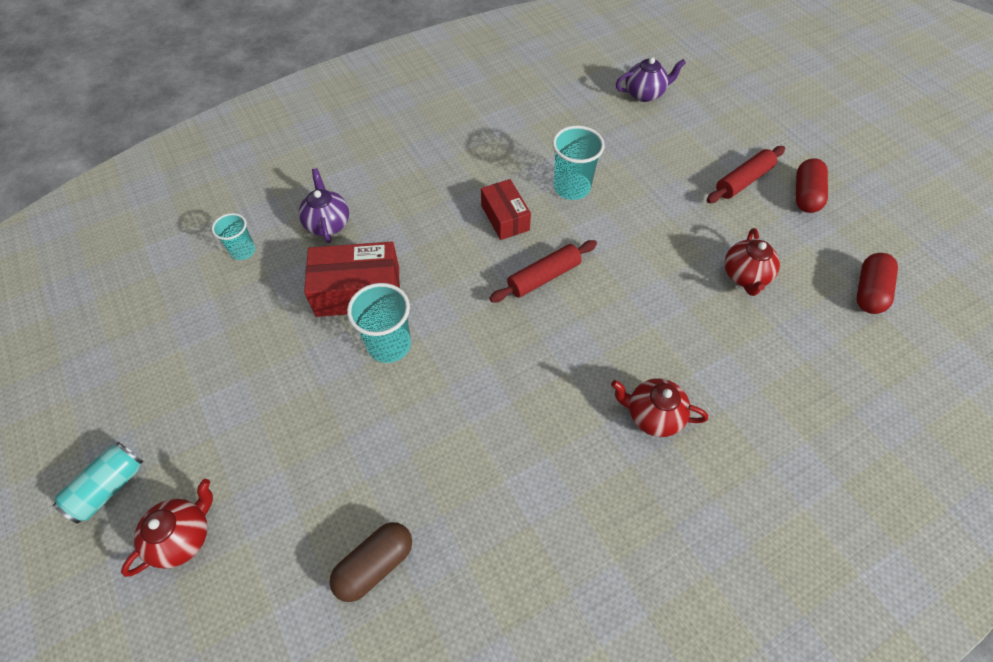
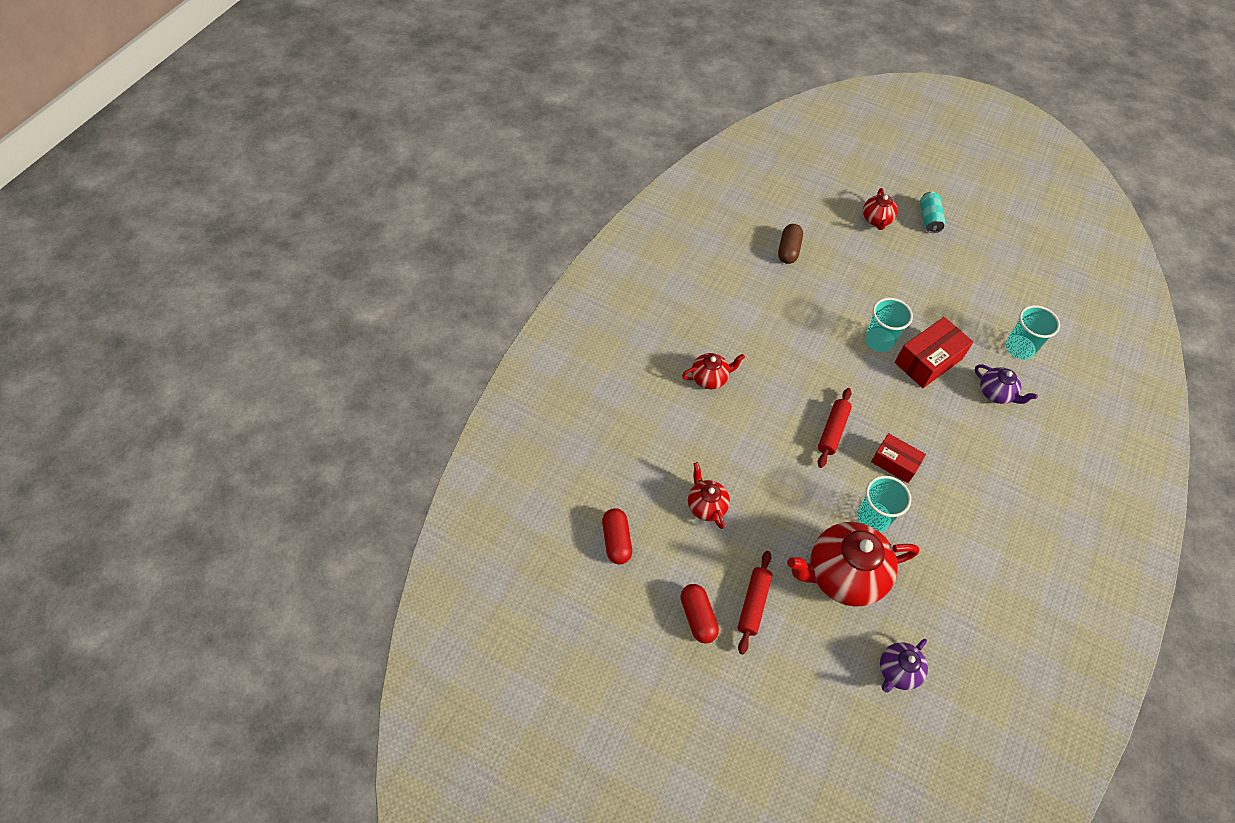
camera: 145 degrees right, 0 degrees up
(243, 251) = (1019, 348): turquoise cup -> turquoise cup, size x1.60
(639, 163) = (842, 575): none -> red teapot

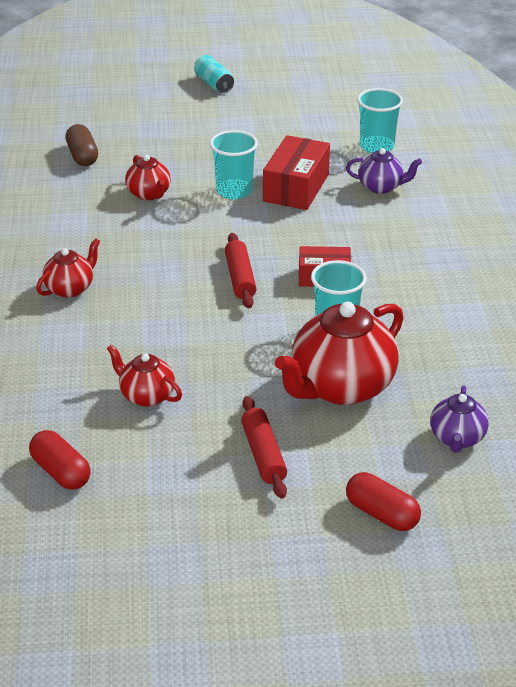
camera: 30 degrees left, 20 degrees down
(698, 617) = (209, 495): red capsule -> red capsule (382, 514)
(876, 220) = (160, 102): red teapot -> red teapot (149, 194)

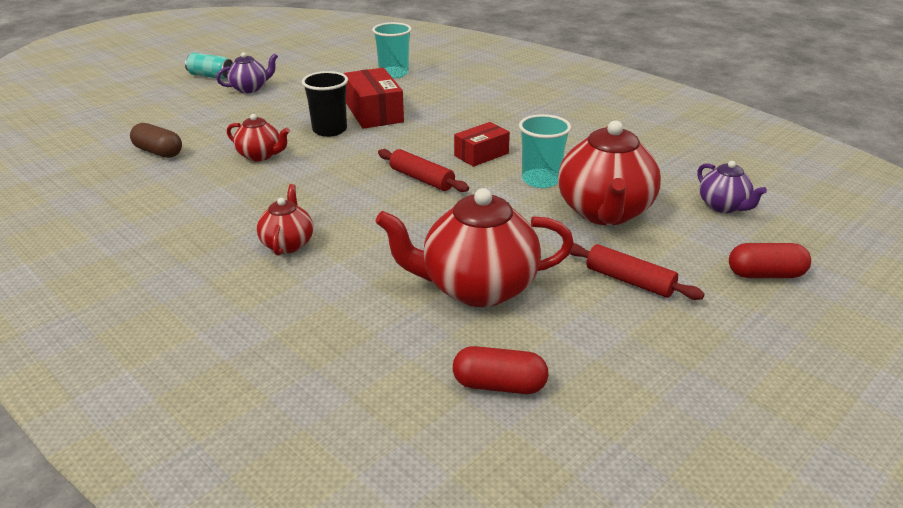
camera: 40 degrees left, 5 degrees down
(146, 395) = (477, 288): red teapot -> red teapot, size x1.92
(234, 191) = (329, 130): turquoise cup -> black cup
(381, 187) = (434, 93): purple teapot -> purple teapot (250, 88)

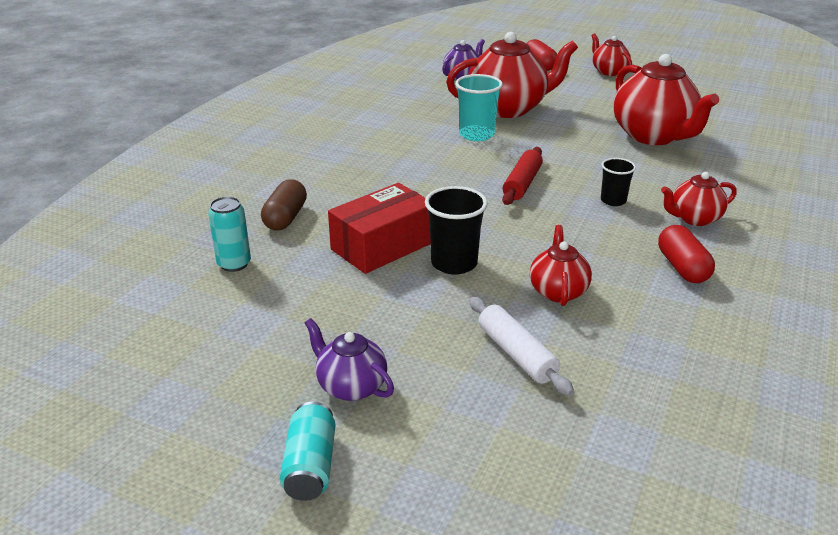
camera: 110 degrees left, 0 degrees up
(158, 152) = (622, 382): brown capsule -> brown capsule (285, 218)
(220, 130) = (516, 354): none -> white rolling pin
(355, 213) = (613, 200): none -> black cup
(394, 73) = (234, 264): turquoise cup -> turquoise can
(481, 154) = (448, 165): red box -> none
(499, 385) = (732, 117): red capsule -> red capsule (682, 267)
(629, 281) = (589, 96): red rolling pin -> none
(730, 332) = (608, 71): none -> red teapot

